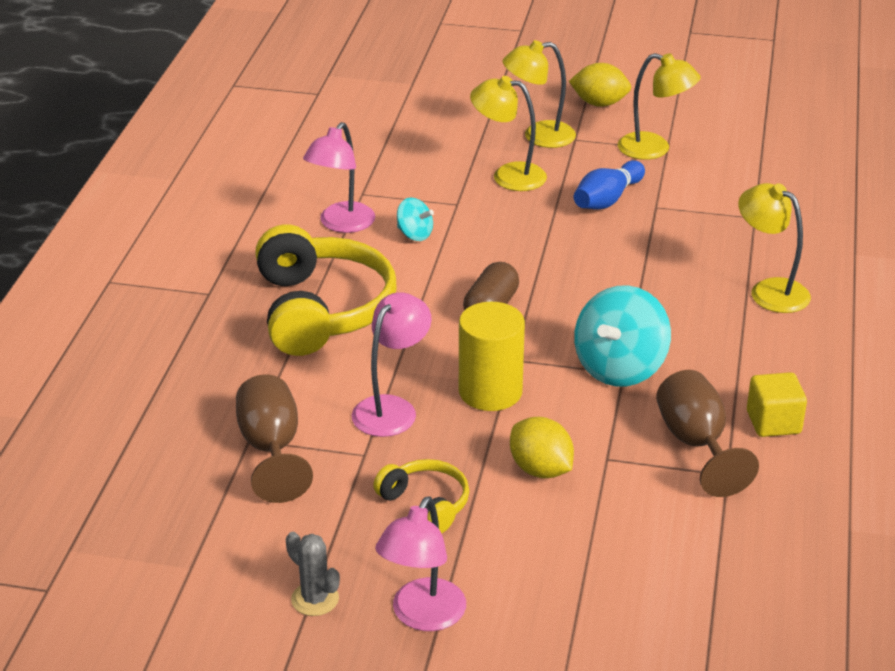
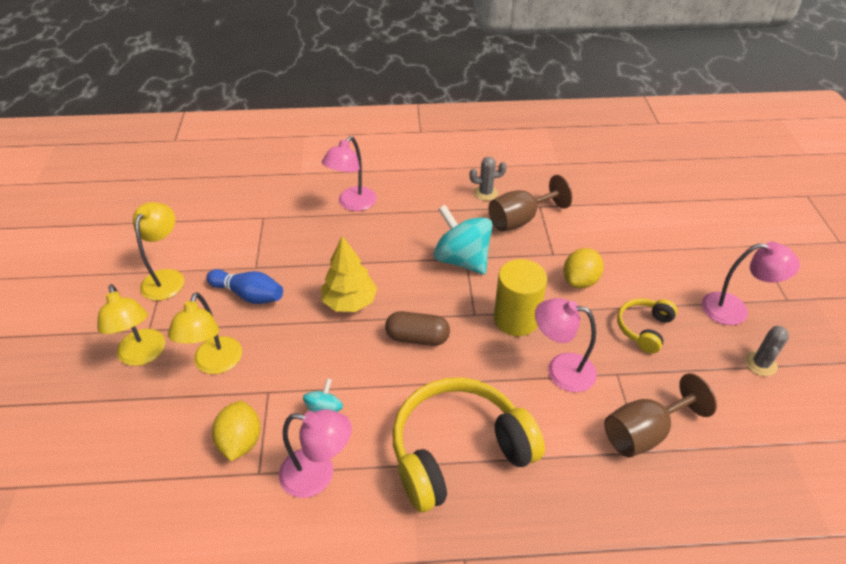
camera: 105 degrees left, 10 degrees up
(569, 267) = (349, 302): none -> yellow tree
(599, 103) = (83, 322): yellow lemon -> yellow lemon (240, 441)
(620, 368) = (462, 260): turquoise spinning top -> turquoise spinning top turned 150 degrees counterclockwise
(769, 290) = (352, 204): yellow lamp -> pink lamp
(773, 422) = (485, 193): yellow cube -> grey cactus

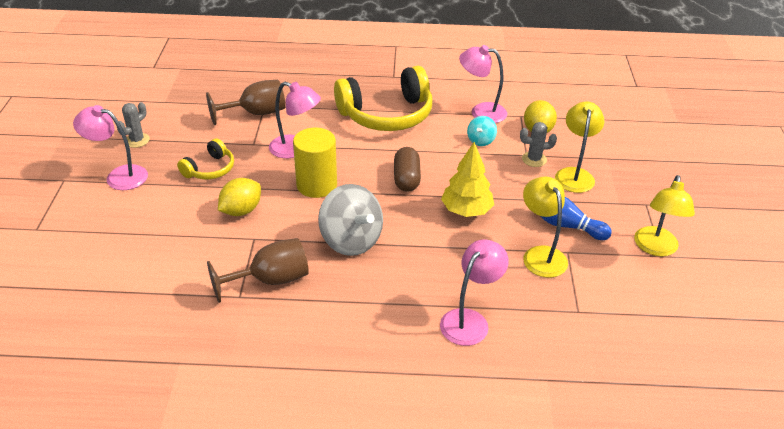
camera: 175 degrees left, 5 degrees down
(143, 355) = (639, 185): yellow lamp -> yellow lamp (540, 255)
(417, 337) = (406, 179): brown capsule -> brown capsule turned 75 degrees clockwise
(462, 260) = (351, 240): turquoise spinning top -> grey spinning top
(485, 193) = (298, 321): grey cactus -> grey cactus (534, 159)

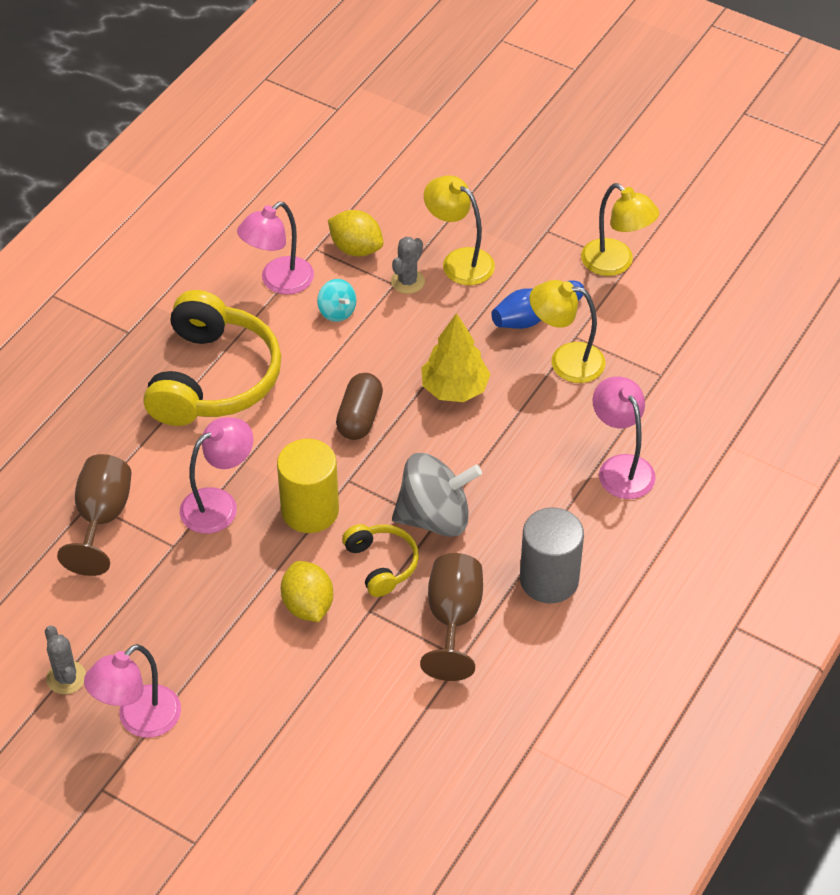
camera: 60 degrees left, 10 degrees up
(210, 169) = (197, 612): yellow headphones -> yellow headphones (381, 564)
(337, 317) = (549, 579): none -> grey cylinder
(406, 179) = (359, 417): brown capsule -> brown capsule turned 75 degrees clockwise

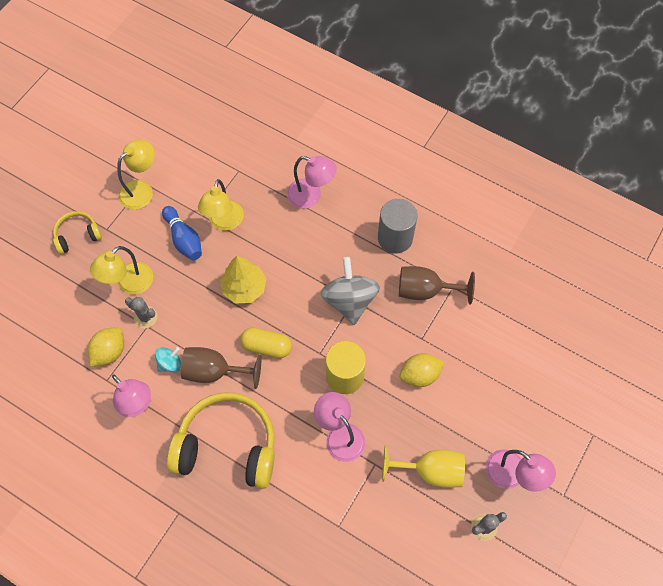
camera: 90 degrees left, 15 degrees up
(102, 518) = (352, 516): brown goblet -> brown goblet (214, 371)
(156, 613) = (430, 471): none -> yellow goblet
(359, 417) = (266, 347): brown capsule -> yellow capsule
(381, 564) = (386, 331): yellow headphones -> yellow headphones (77, 235)
(621, 467) = (311, 196): pink lamp -> pink lamp turned 135 degrees counterclockwise

